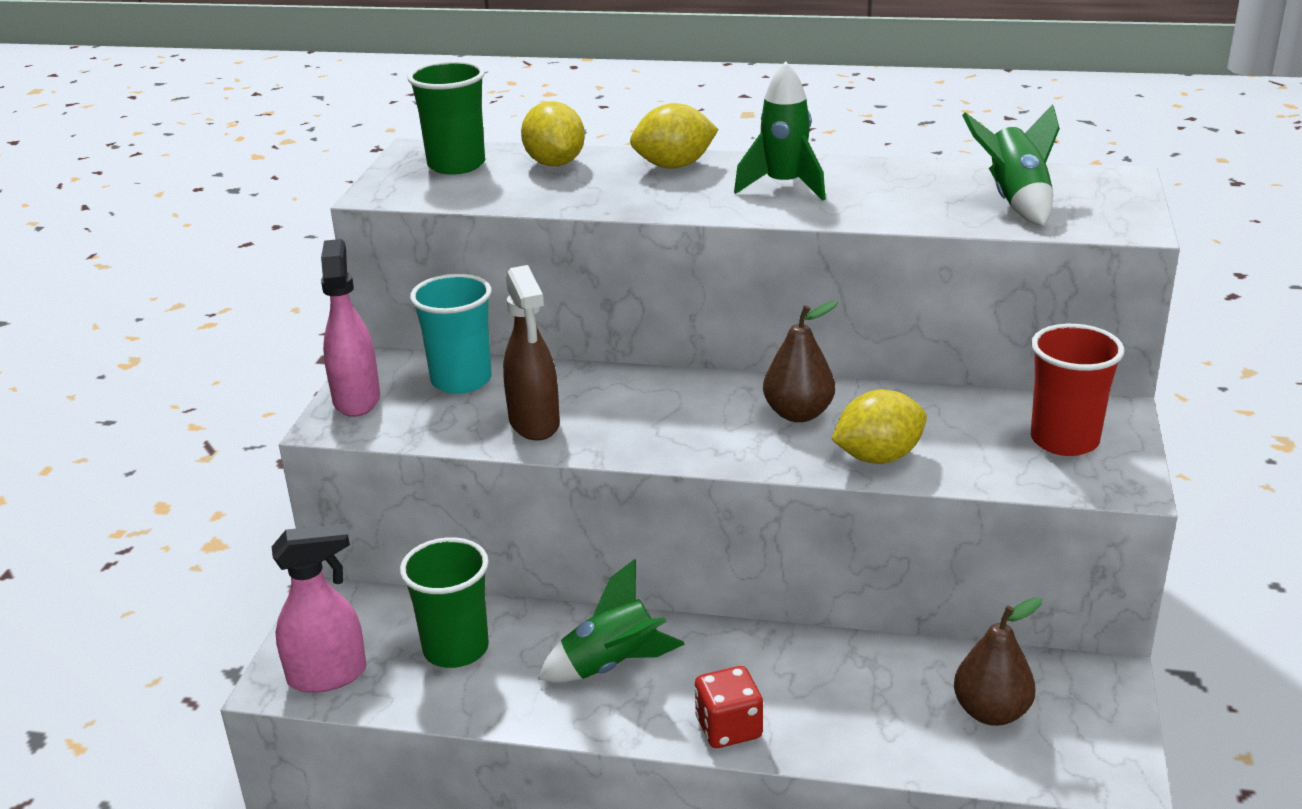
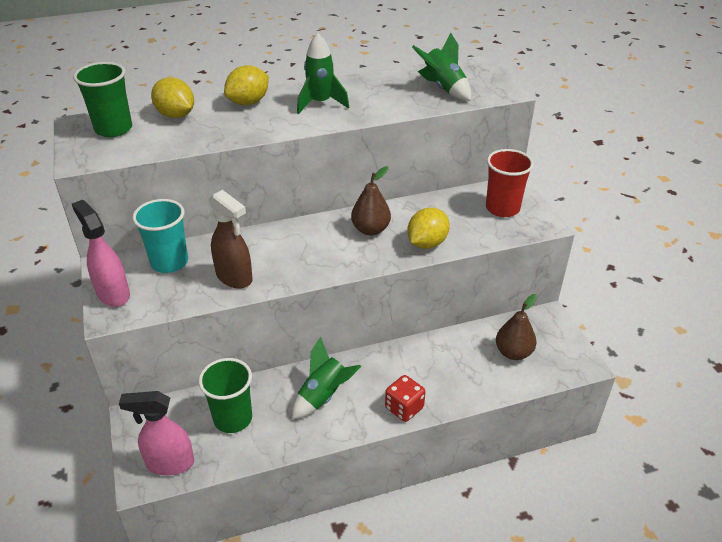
camera: 30 degrees left, 10 degrees up
(328, 676) = (169, 463): pink spray bottle -> pink spray bottle turned 135 degrees counterclockwise

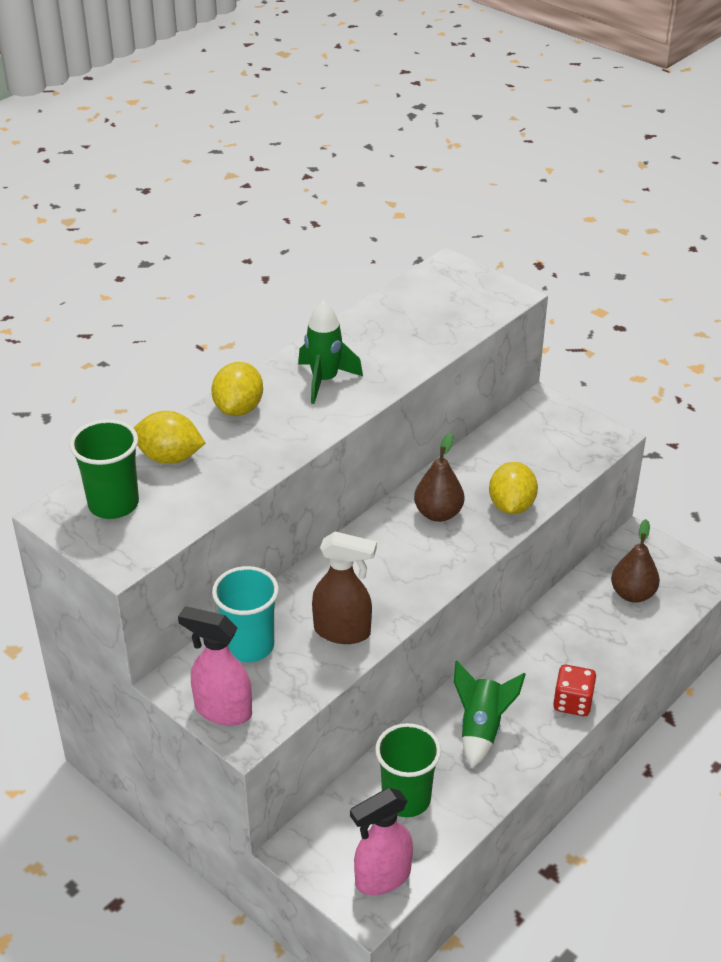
camera: 30 degrees left, 0 degrees up
(443, 88) = (441, 313): green rocket -> none
(502, 208) = (553, 433): red cup -> none

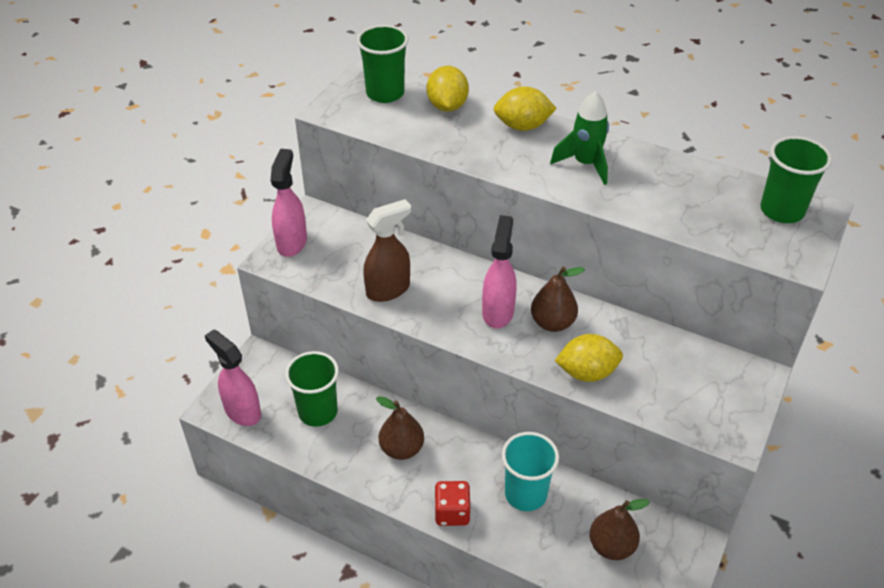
camera: 75 degrees right, 5 degrees up
(249, 645) = (358, 242): turquoise cup -> turquoise cup (525, 494)
(343, 631) = (388, 289): brown spray bottle -> brown spray bottle turned 120 degrees counterclockwise
(409, 549) = (498, 312): none -> pink spray bottle
(442, 285) = (782, 210): none -> green cup
(481, 729) = (401, 449): green rocket -> brown pear

